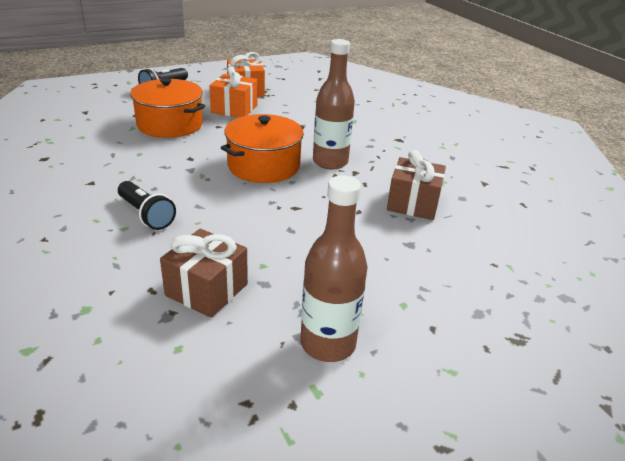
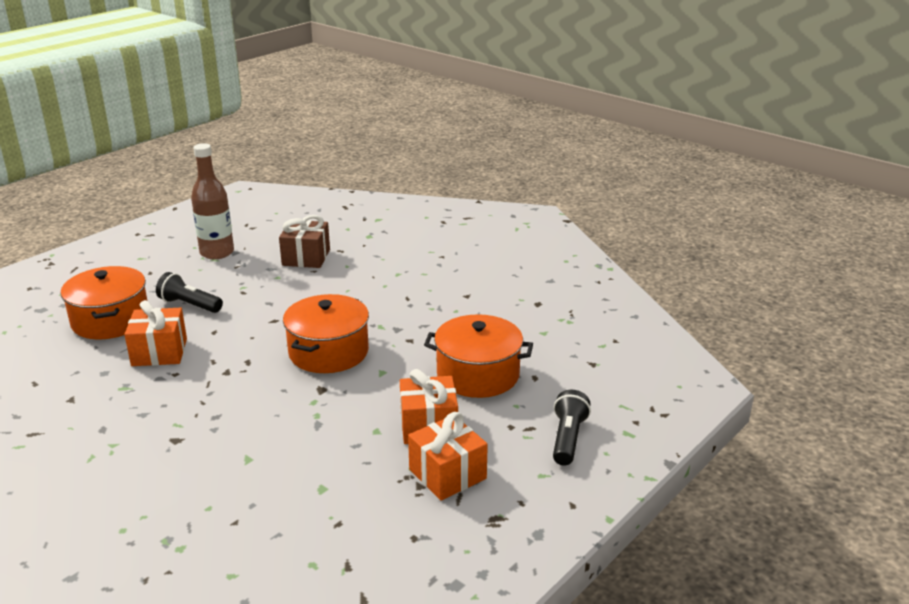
camera: 160 degrees right, 5 degrees down
(146, 215) = (392, 285): black flashlight -> black flashlight (190, 305)
(330, 162) = (258, 377): brown bottle -> none
(413, 203) = (159, 352): brown gift -> orange gift
(470, 255) = (111, 320): none -> orange pot

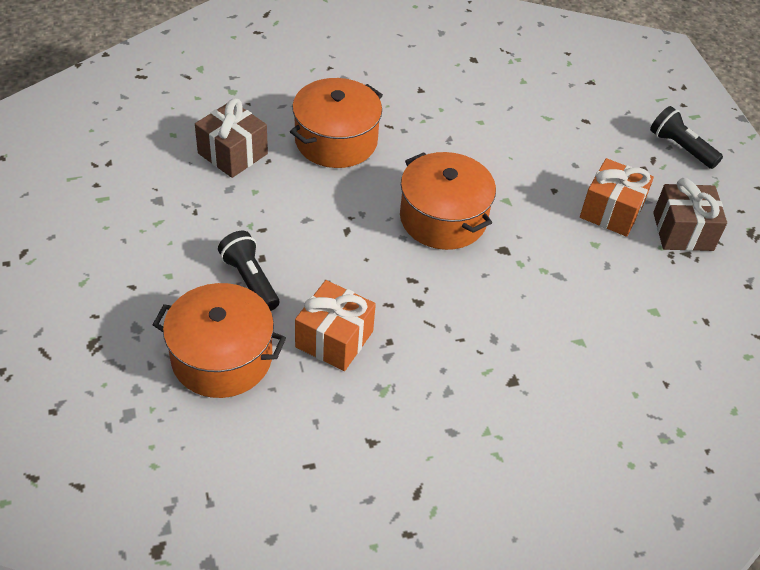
camera: 60 degrees left, 20 degrees up
(190, 305) = (250, 280): black flashlight -> black flashlight turned 90 degrees clockwise
(217, 253) = (143, 214): brown bottle -> none
(447, 474) = (683, 231): orange gift -> brown gift
(478, 374) = (557, 148): orange pot -> orange pot (336, 140)

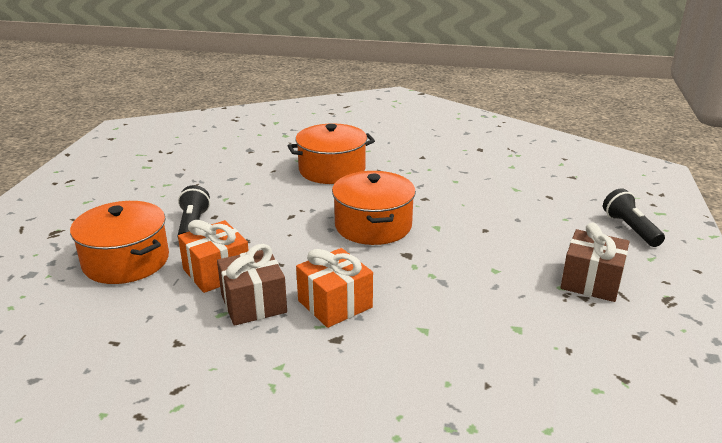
camera: 30 degrees right, 20 degrees down
(232, 154) = (252, 163): brown gift -> brown gift (253, 303)
(611, 211) = (528, 253): orange gift -> orange gift (335, 304)

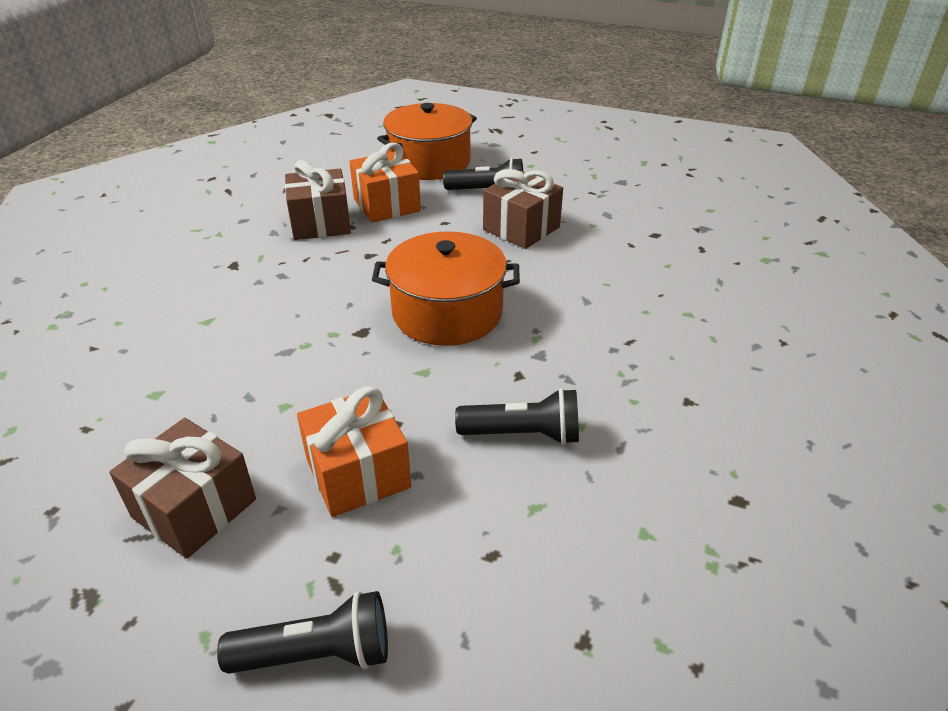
camera: 100 degrees right, 10 degrees up
(255, 208) = (521, 228): none -> brown gift
(332, 170) = (631, 293): orange pot -> none
(335, 304) = (290, 268): orange gift -> orange gift (357, 473)
(471, 194) = (523, 434): none -> black flashlight

